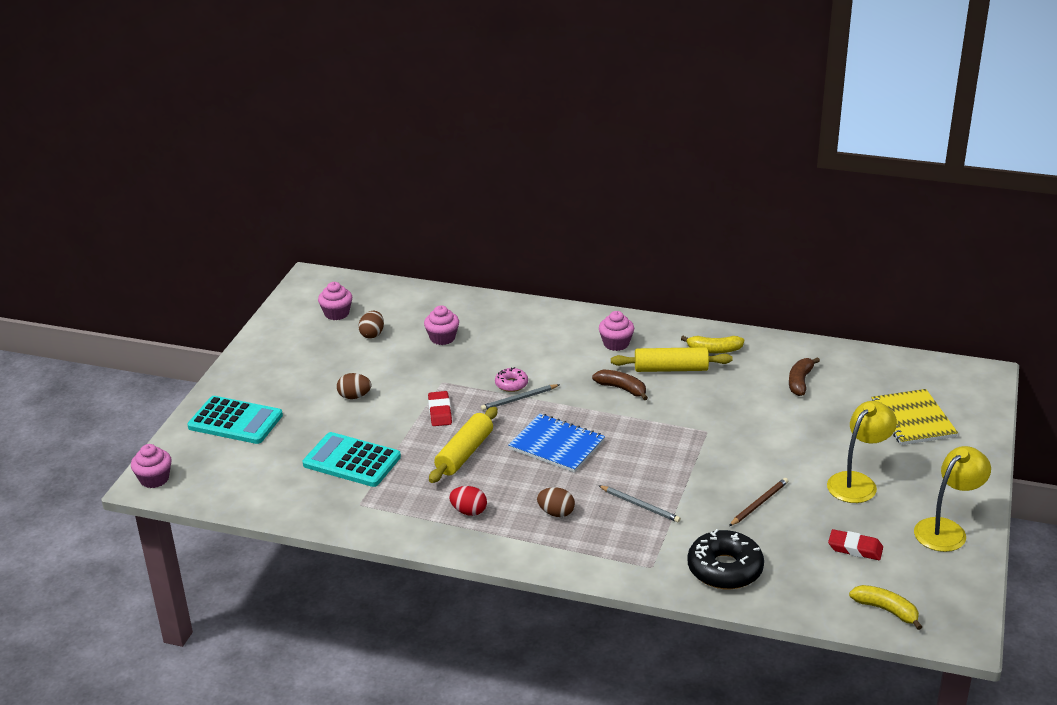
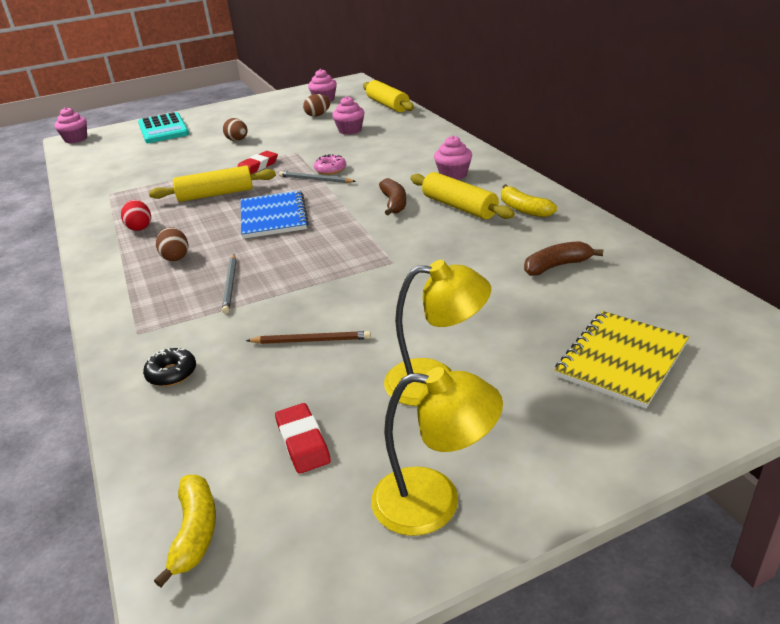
camera: 50 degrees right, 0 degrees up
(352, 461) = (159, 170): turquoise calculator -> none
(418, 294) = (388, 105): none -> yellow rolling pin
(725, 569) = (172, 373): black donut -> black donut, size x0.52

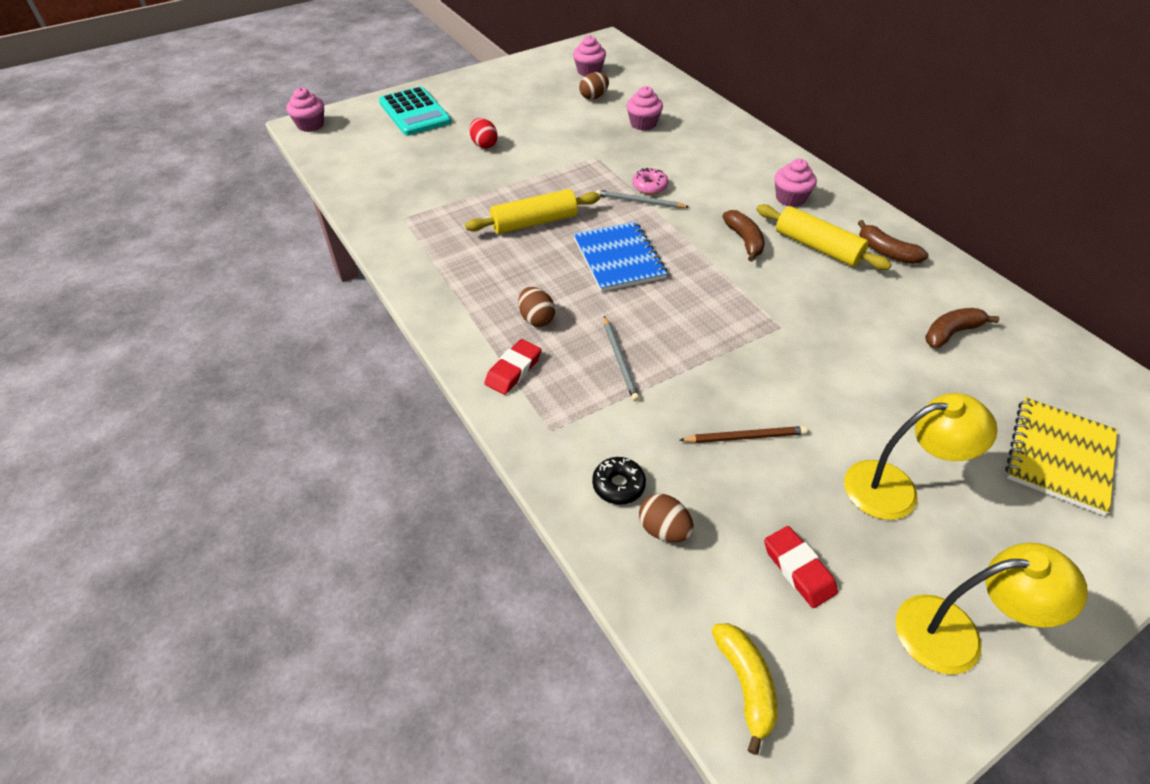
camera: 10 degrees left, 15 degrees up
(139, 227) = (470, 273): red egg -> red egg (484, 145)
(237, 140) = (517, 135): brown egg -> brown egg (663, 529)
(257, 166) = (562, 179): red eraser -> red eraser (513, 370)
(388, 105) = (668, 84): yellow rolling pin -> none
(523, 209) = (886, 252): yellow banana -> brown banana

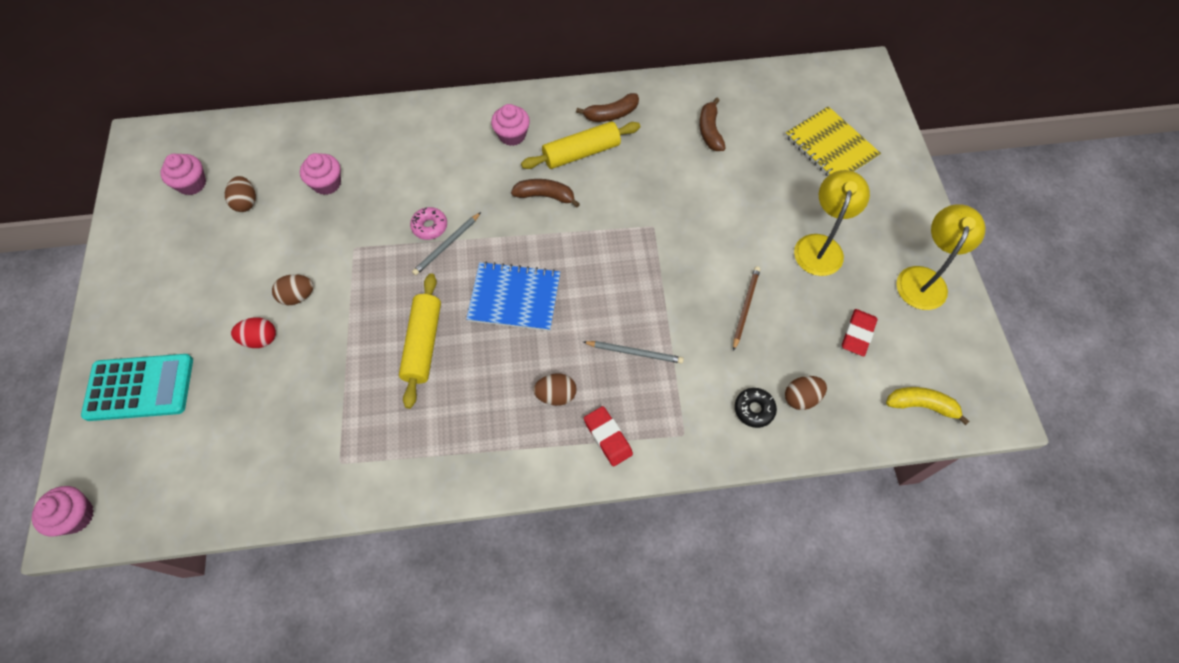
camera: 65 degrees left, 15 degrees up
(532, 147) = (298, 296): none -> brown egg
(798, 569) = (857, 334): red eraser -> red eraser turned 60 degrees counterclockwise

